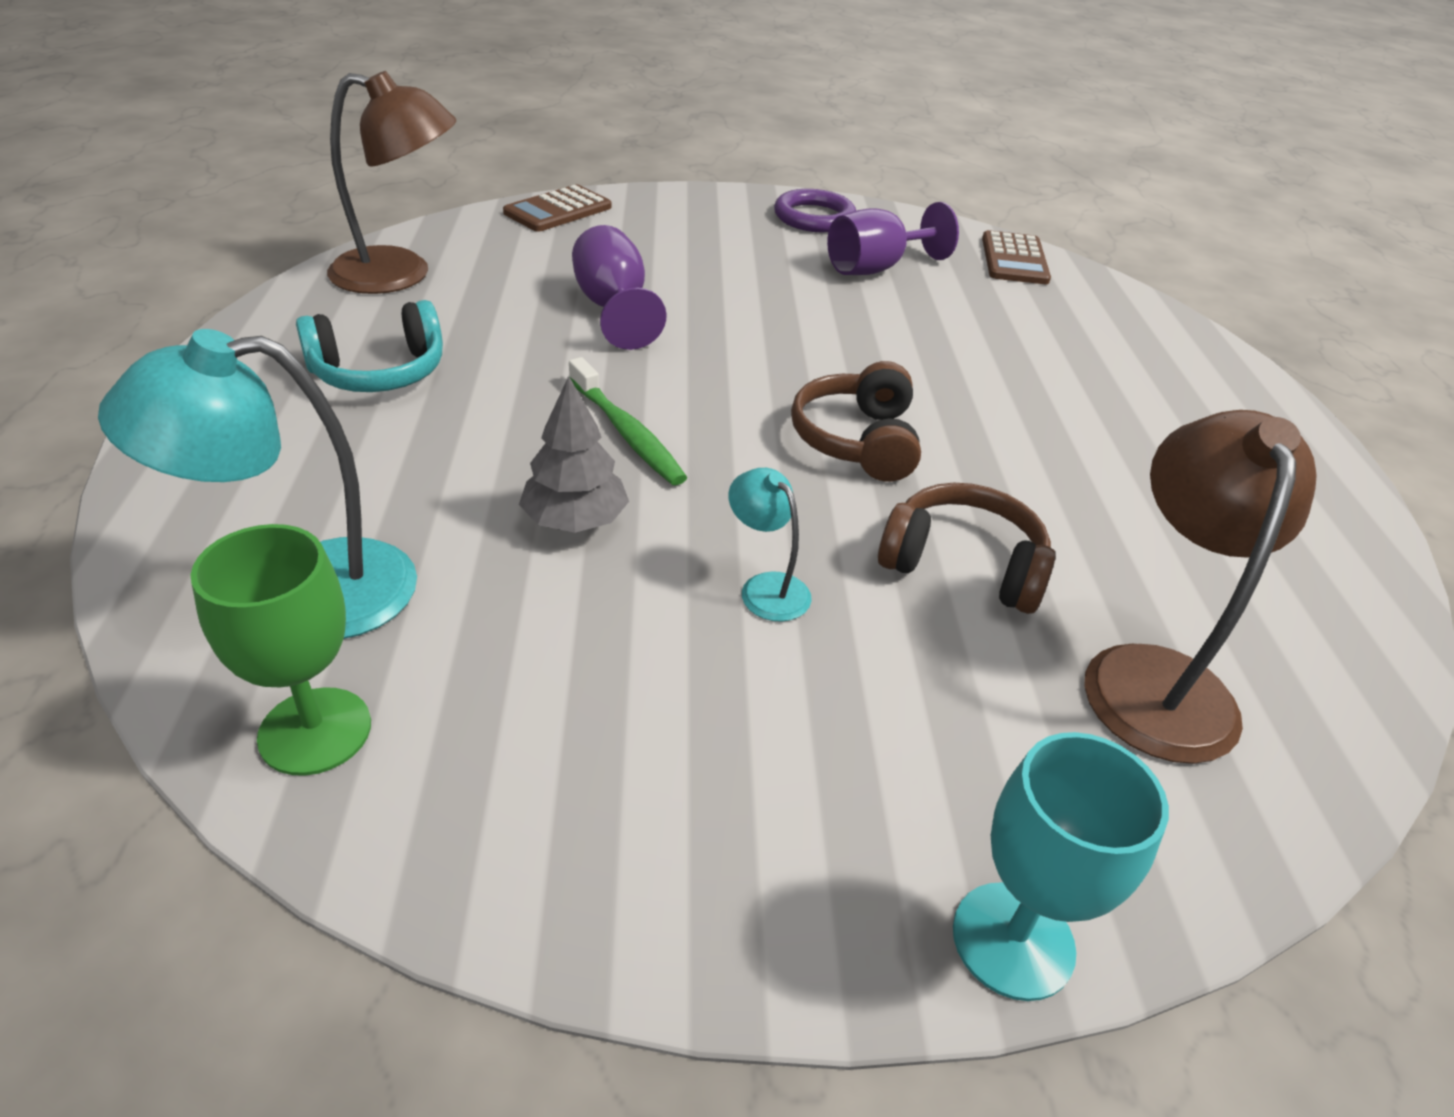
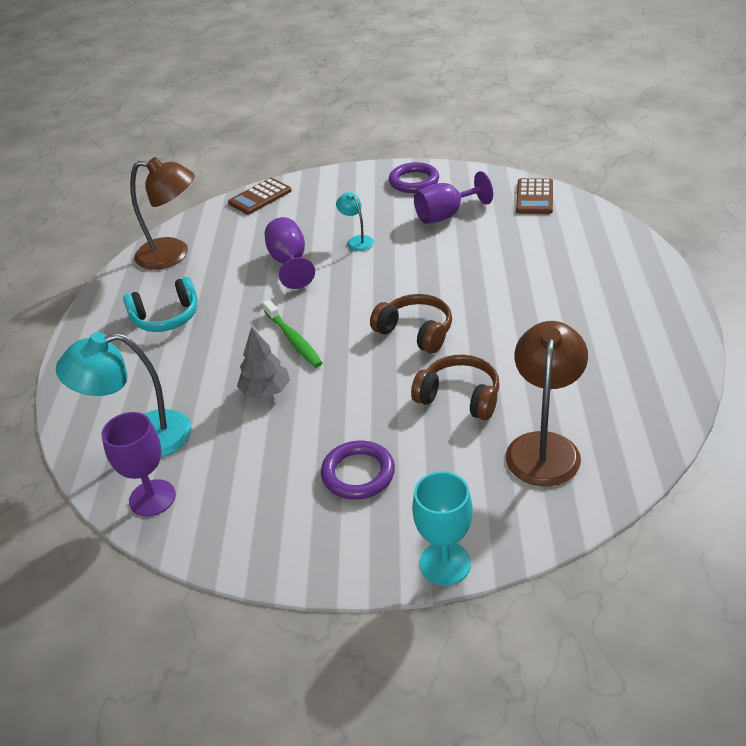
camera: 10 degrees right, 0 degrees up
(315, 731) = (152, 498): green goblet -> purple goblet
(766, 587) = (357, 417): turquoise lamp -> turquoise lamp (357, 241)
(782, 707) = (358, 474): none -> purple ring
(857, 441) = (416, 332): brown headphones -> brown headphones turned 120 degrees clockwise

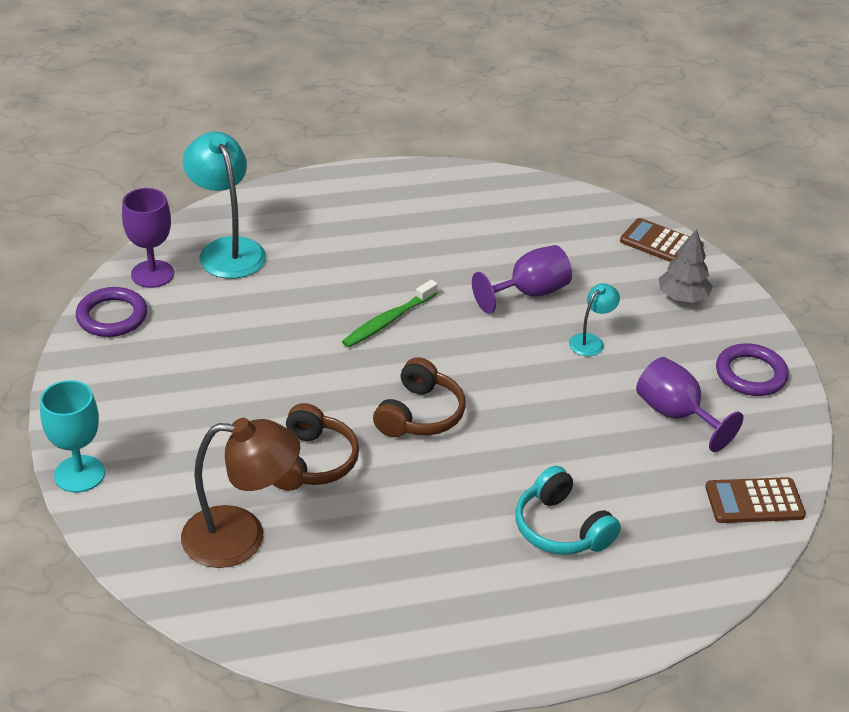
camera: 70 degrees right, 0 degrees up
(166, 317) = (407, 224): turquoise headphones -> turquoise headphones (561, 528)
(173, 254) = (521, 203): brown lamp -> none
(266, 391) = (302, 316): grey tree -> grey tree (682, 297)
(358, 474) = (191, 400): purple ring -> purple ring (112, 316)

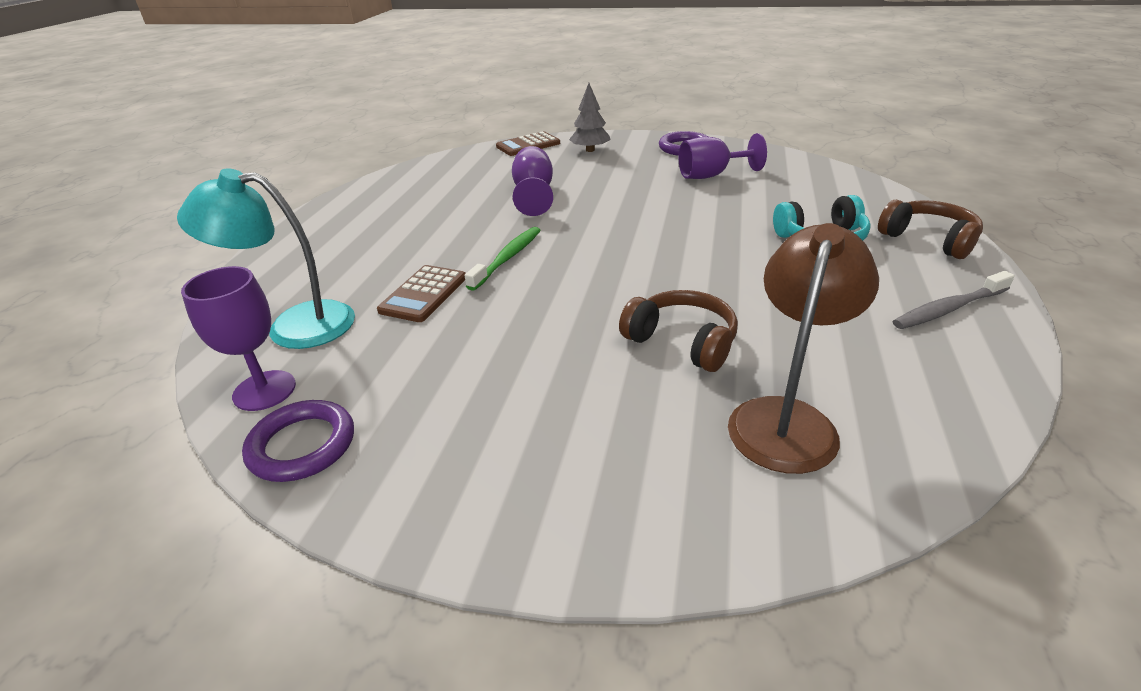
camera: 60 degrees left, 5 degrees down
(79, 474) = (602, 556): turquoise goblet -> none
(388, 321) = (507, 258): green toothbrush -> green toothbrush turned 135 degrees counterclockwise
(420, 414) = (647, 269): brown headphones -> brown headphones (929, 239)
(459, 632) = (949, 309): none -> grey toothbrush
(591, 341) = (610, 185): turquoise lamp -> none
(754, 501) = (812, 171): brown calculator -> brown calculator (423, 294)

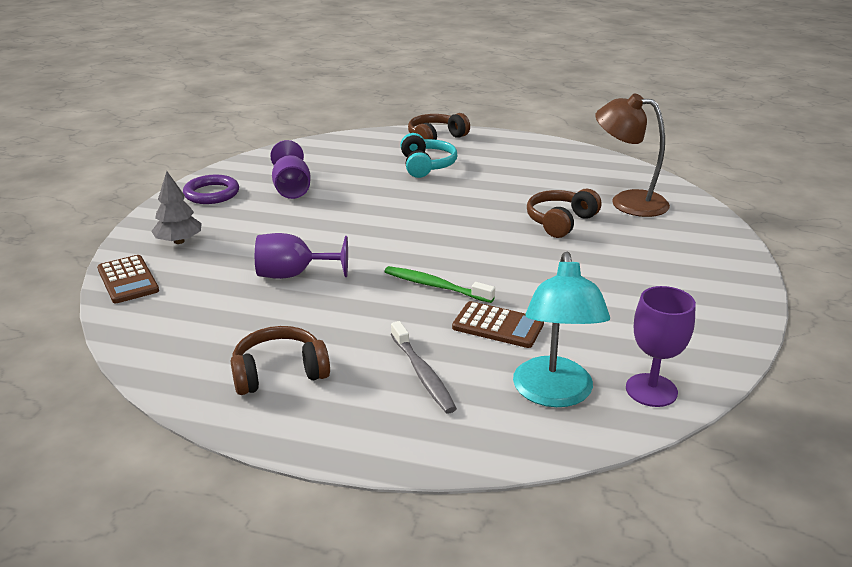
camera: 90 degrees left, 5 degrees down
(302, 445) = (704, 358): purple ring -> none
(388, 205) = (279, 372): none -> brown headphones
(949, 309) = (519, 149): grey toothbrush -> grey toothbrush (423, 374)

